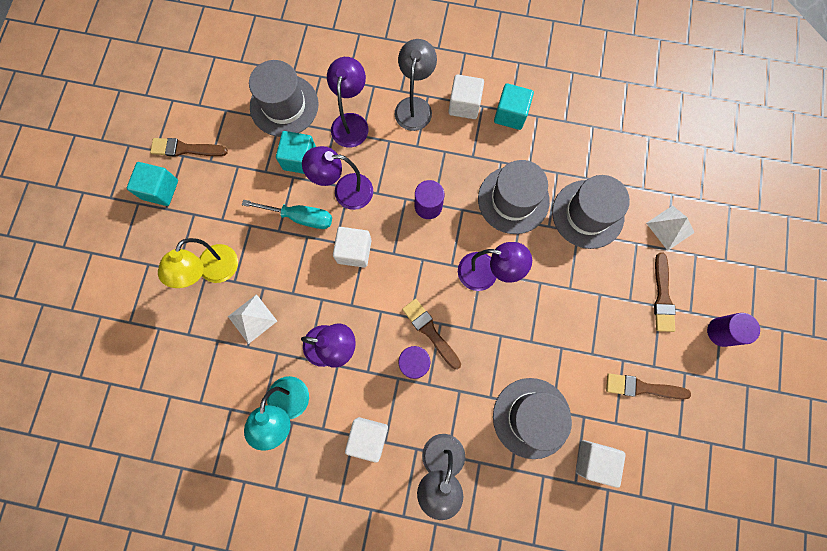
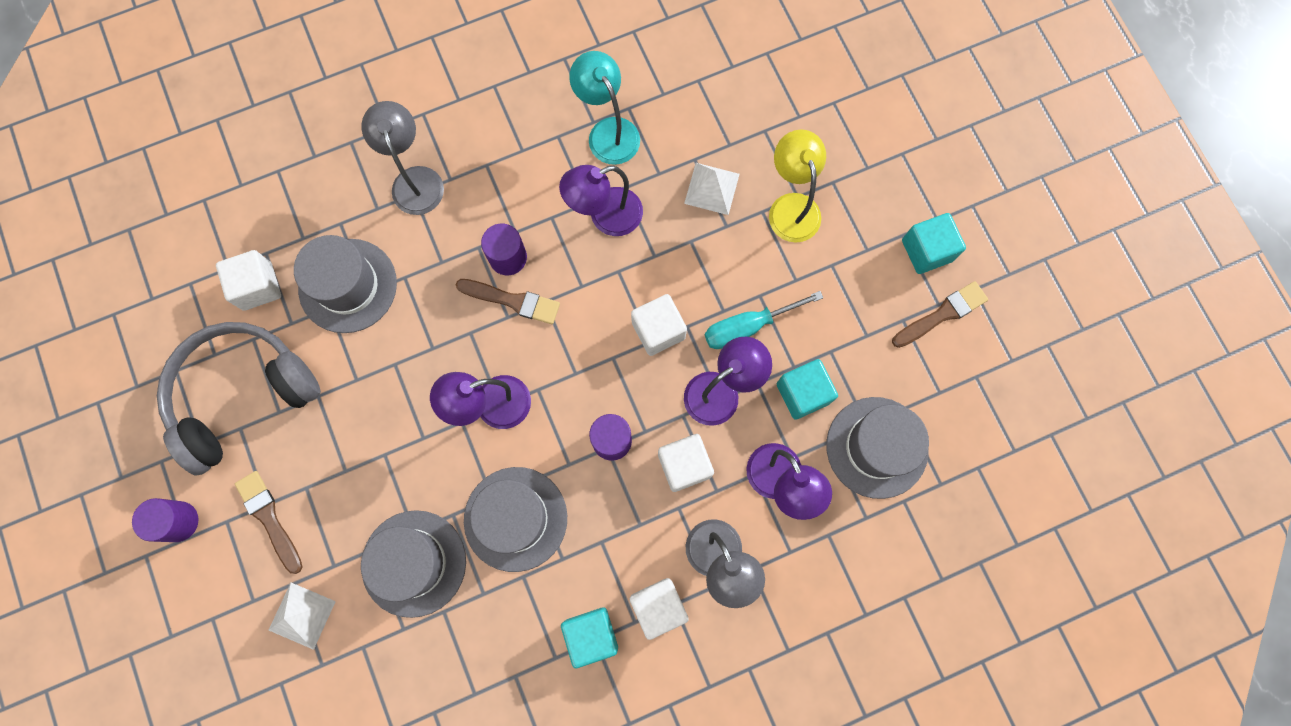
camera: 145 degrees right, 0 degrees up
(368, 437) = (506, 158): white cube -> white cube (684, 465)
(642, 387) = (242, 396): brown brush -> grey headphones

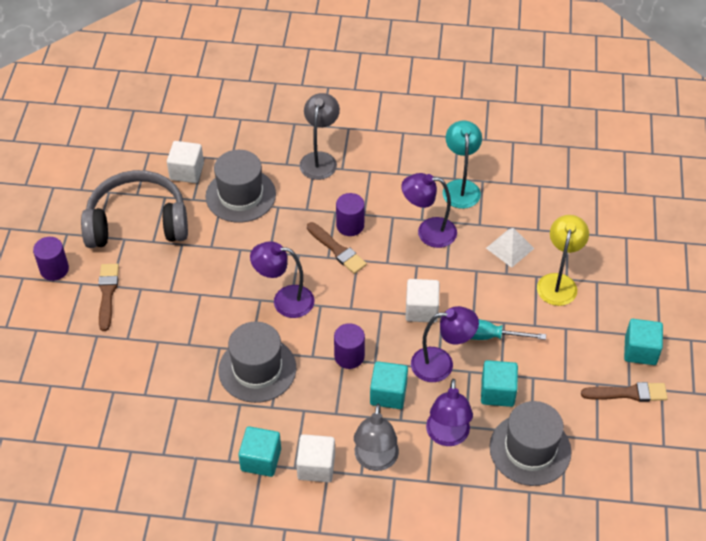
camera: 30 degrees right, 25 degrees down
(302, 615) = (89, 355): white pyramid -> none
(414, 563) = (177, 361): grey hat -> none
(684, 465) = (388, 394): white cube -> turquoise cube

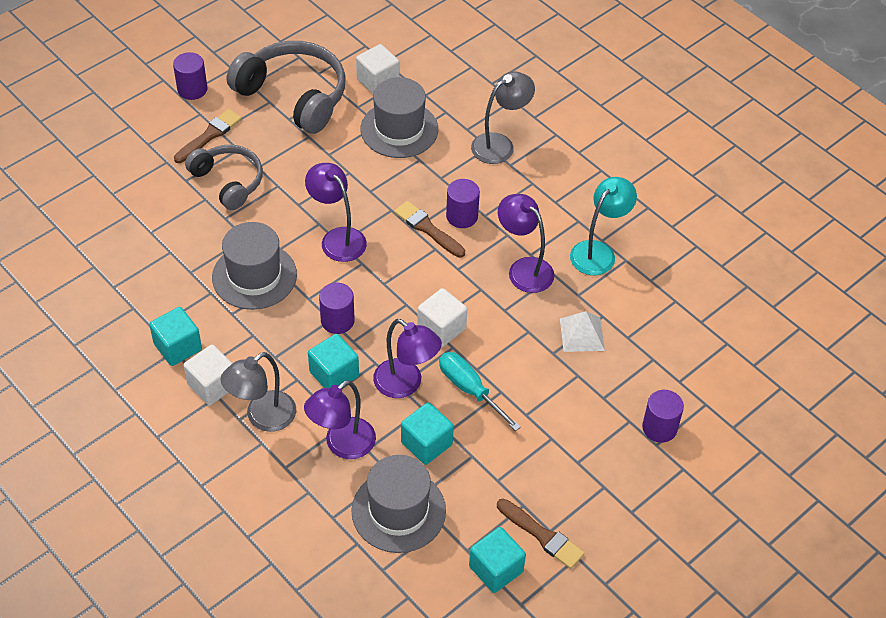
camera: 40 degrees right, 0 degrees up
(161, 317) = (228, 182): none -> grey headphones
(337, 250) = (427, 229): brown brush -> brown brush turned 135 degrees clockwise
(558, 282) = (592, 395): yellow lamp -> none
(617, 272) = (659, 428): none -> purple cylinder
(640, 351) = (598, 509): turquoise cube -> turquoise cube (496, 569)

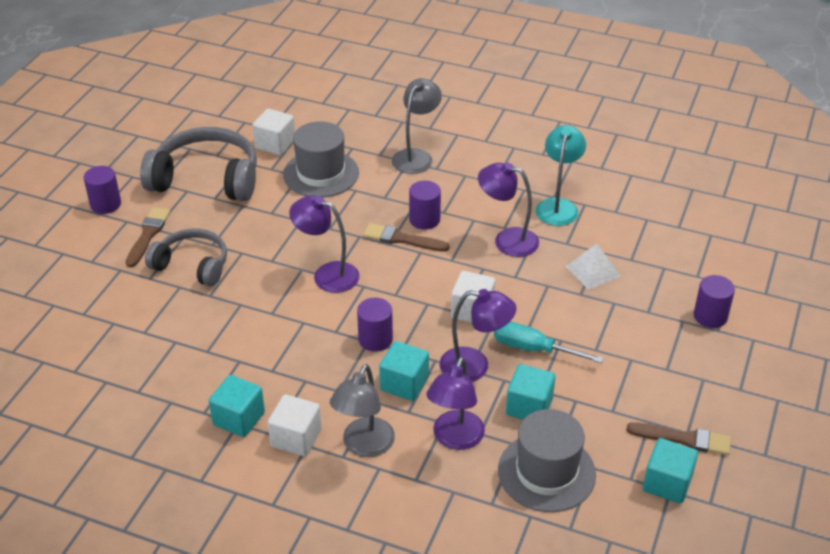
camera: 25 degrees left, 10 degrees down
(254, 276) = (271, 332): grey hat -> none

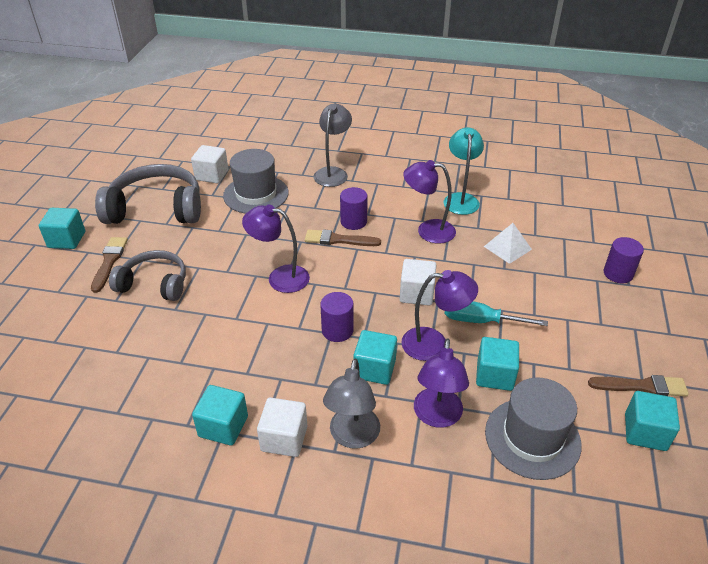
camera: 10 degrees left, 0 degrees up
(105, 204) = (67, 240): purple cylinder -> turquoise cube

